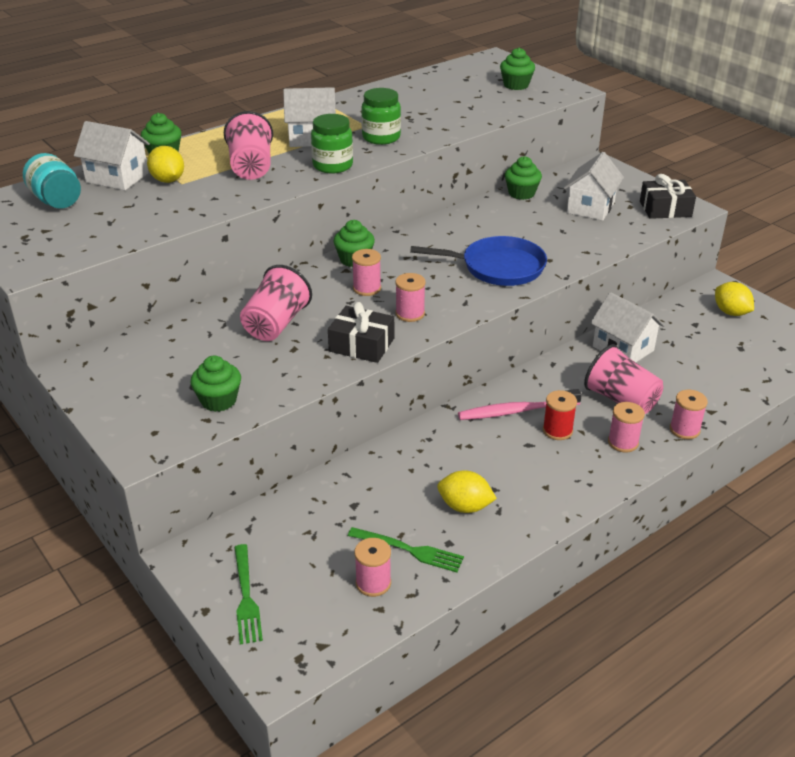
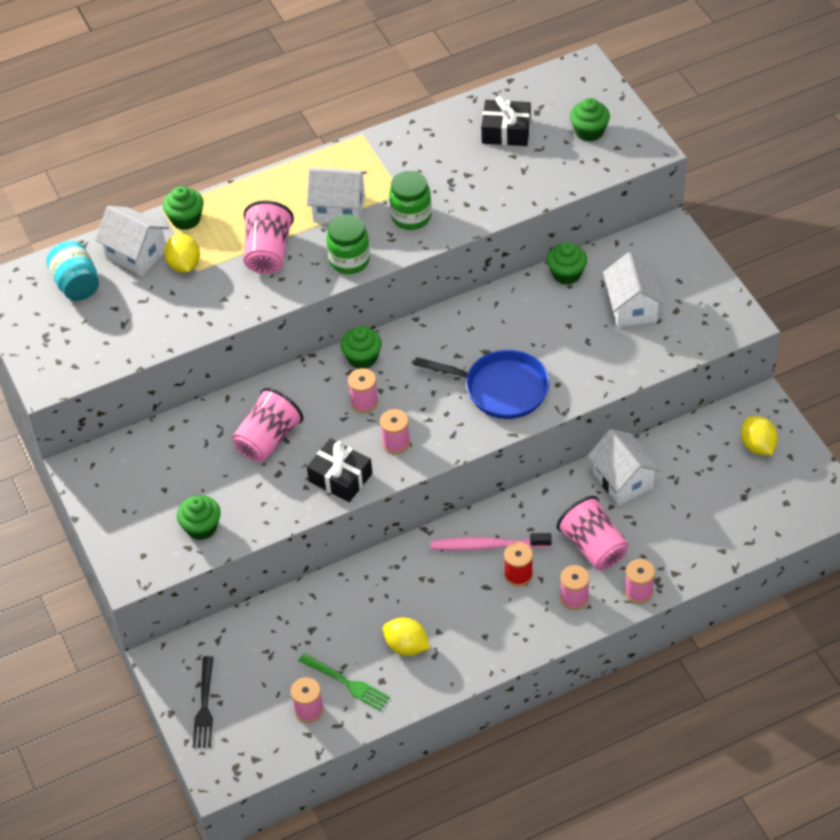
camera: 15 degrees right, 15 degrees up
(246, 597) = (204, 706): green fork -> black fork
(590, 207) = (632, 307): white house -> white house turned 45 degrees counterclockwise
(665, 209) = (712, 320): black gift -> black gift (506, 131)

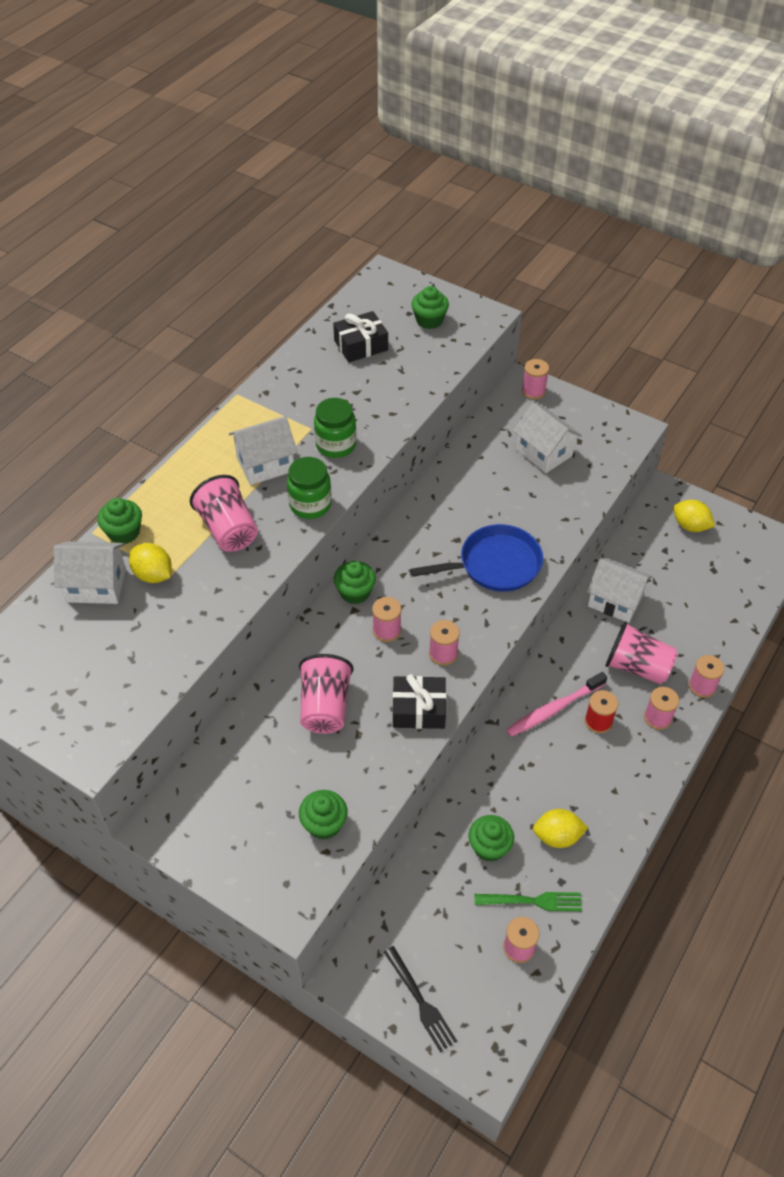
camera: 35 degrees left, 0 degrees up
(77, 284) = (54, 641): turquoise jar -> none
(566, 274) = (471, 448): green cupcake -> green cupcake (489, 847)
(673, 243) = (533, 391): none -> pink spool

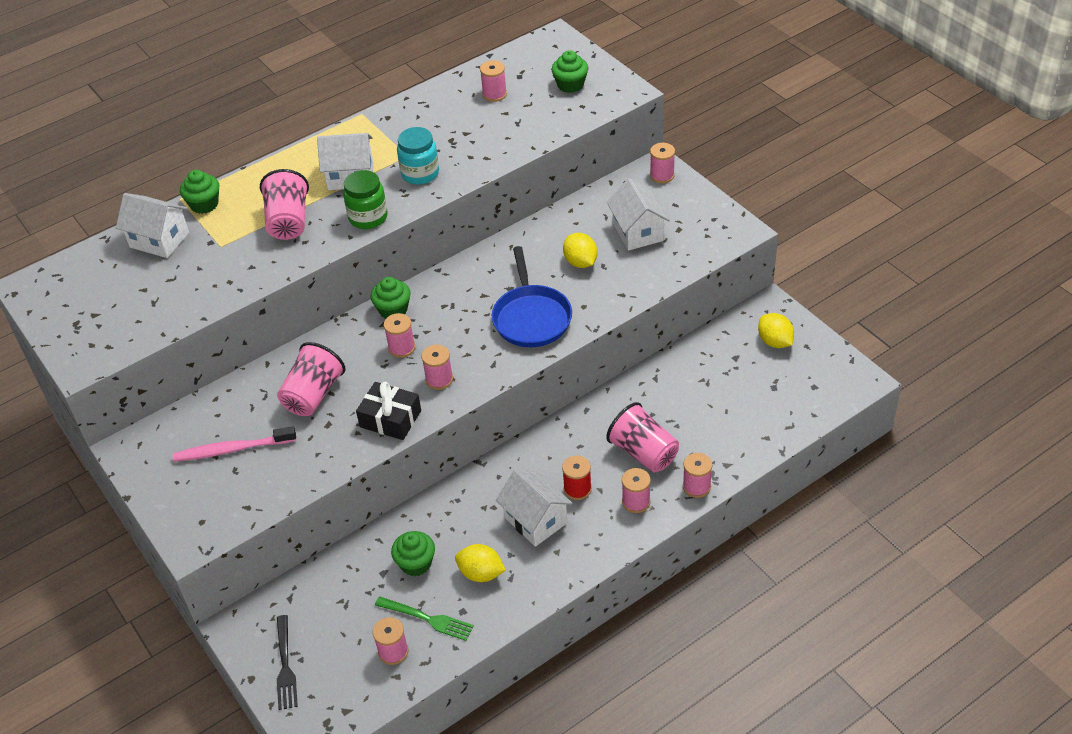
camera: 25 degrees right, 5 degrees down
(153, 575) = (208, 242): yellow lemon -> yellow lemon (580, 262)
(324, 824) = (258, 486): green cupcake -> none
(336, 445) = (420, 173): green jar -> turquoise jar
(361, 345) = (494, 94): black gift -> pink spool
(495, 564) = (531, 317): blue pan -> blue pan turned 75 degrees clockwise
(553, 709) = (542, 467): pink toothbrush -> pink toothbrush (232, 449)
(615, 601) = (657, 390): white house -> white house (535, 520)

